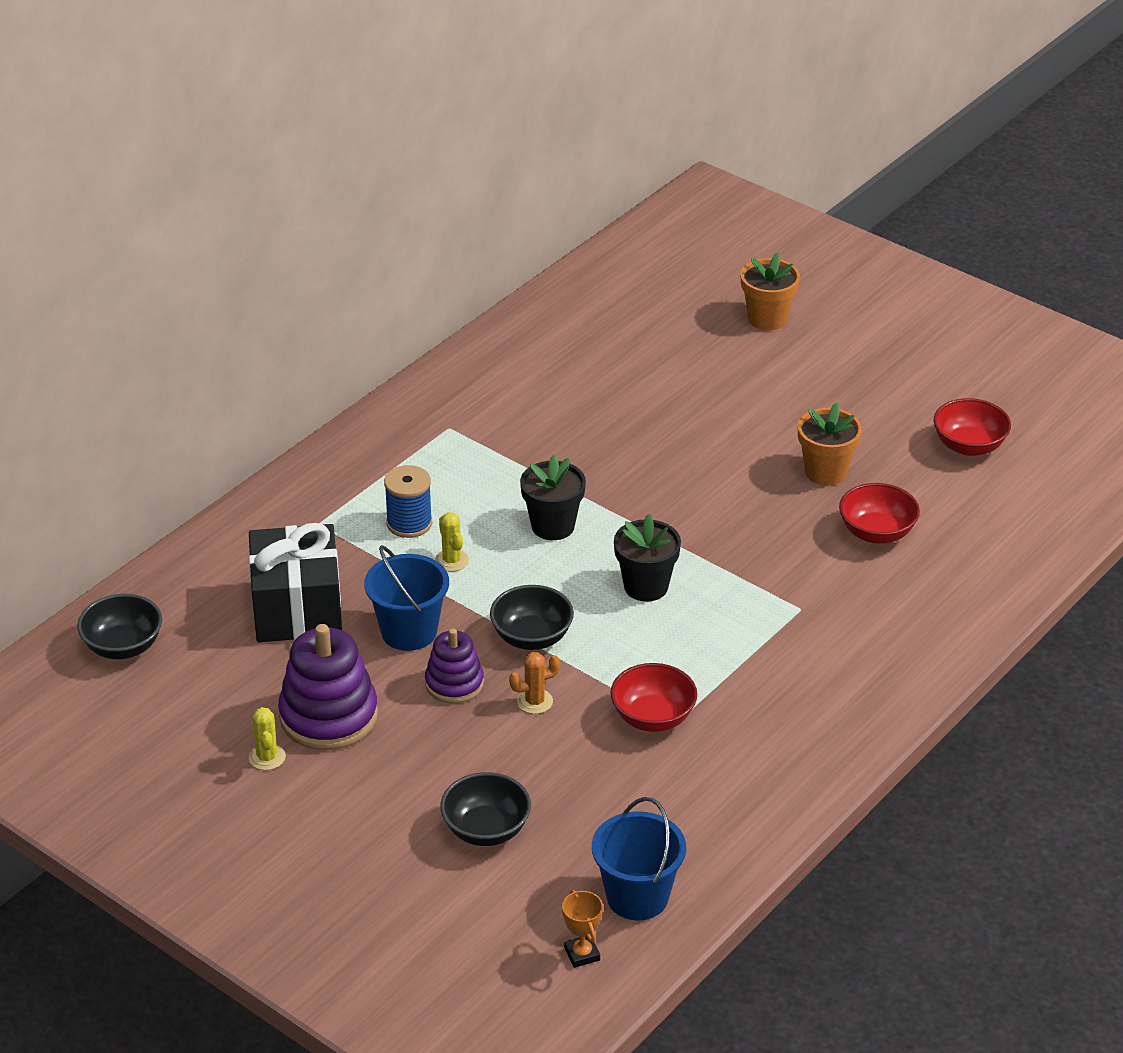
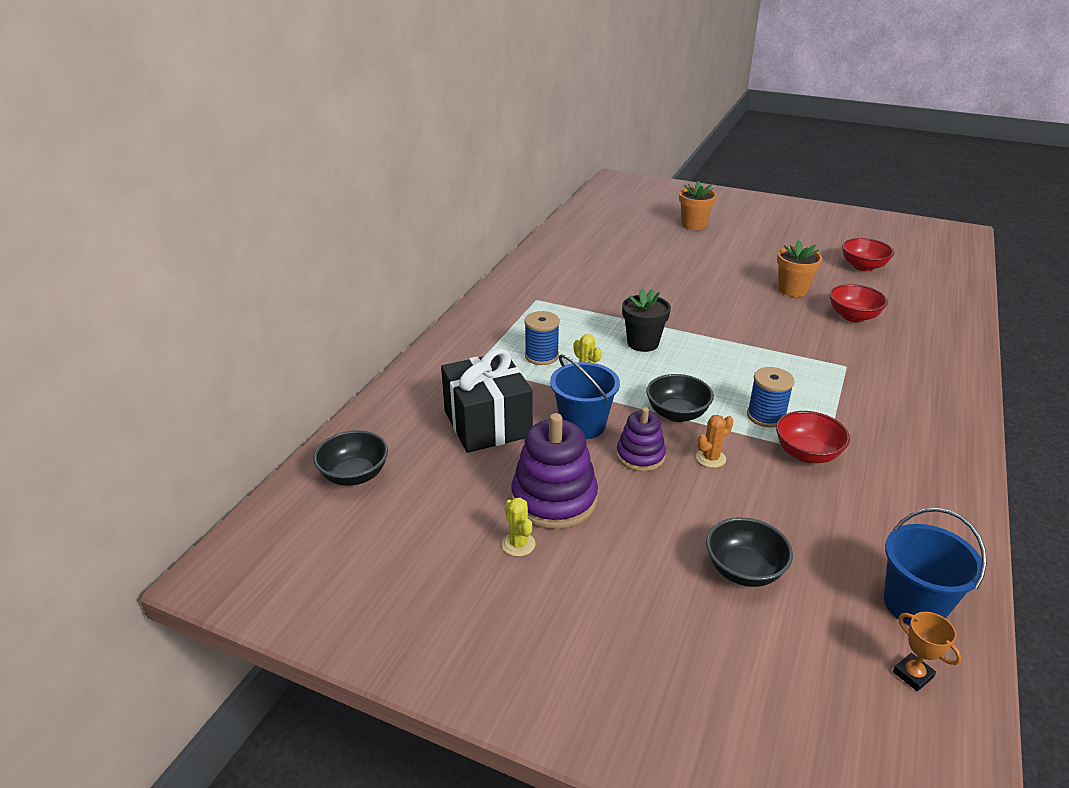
camera: 15 degrees left, 5 degrees down
(640, 660) = (766, 416): none -> blue spool
(646, 586) = (732, 369): black flower pot -> none

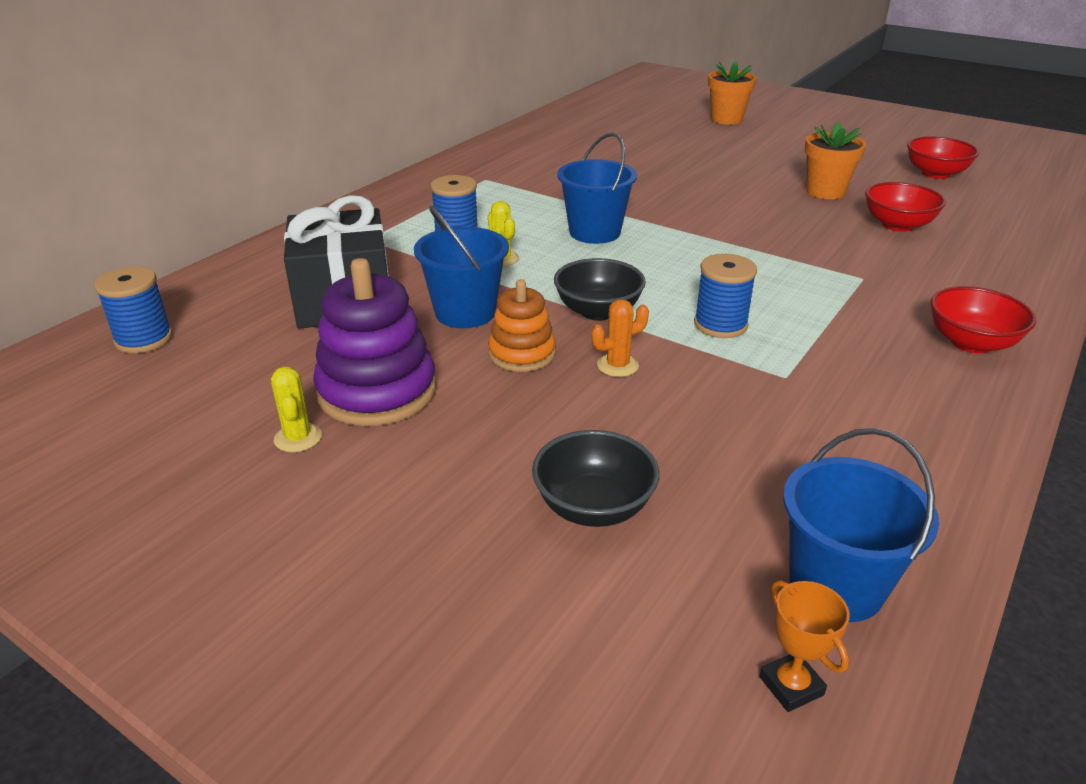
camera: 10 degrees right, 0 degrees up
(354, 475) = (144, 339): black bowl -> blue spool
(640, 456) = (522, 354): purple stacking toy -> orange stacking toy
(643, 343) = (594, 232): black flower pot -> blue bucket
(807, 454) = (758, 374): red bowl -> red bowl (971, 343)

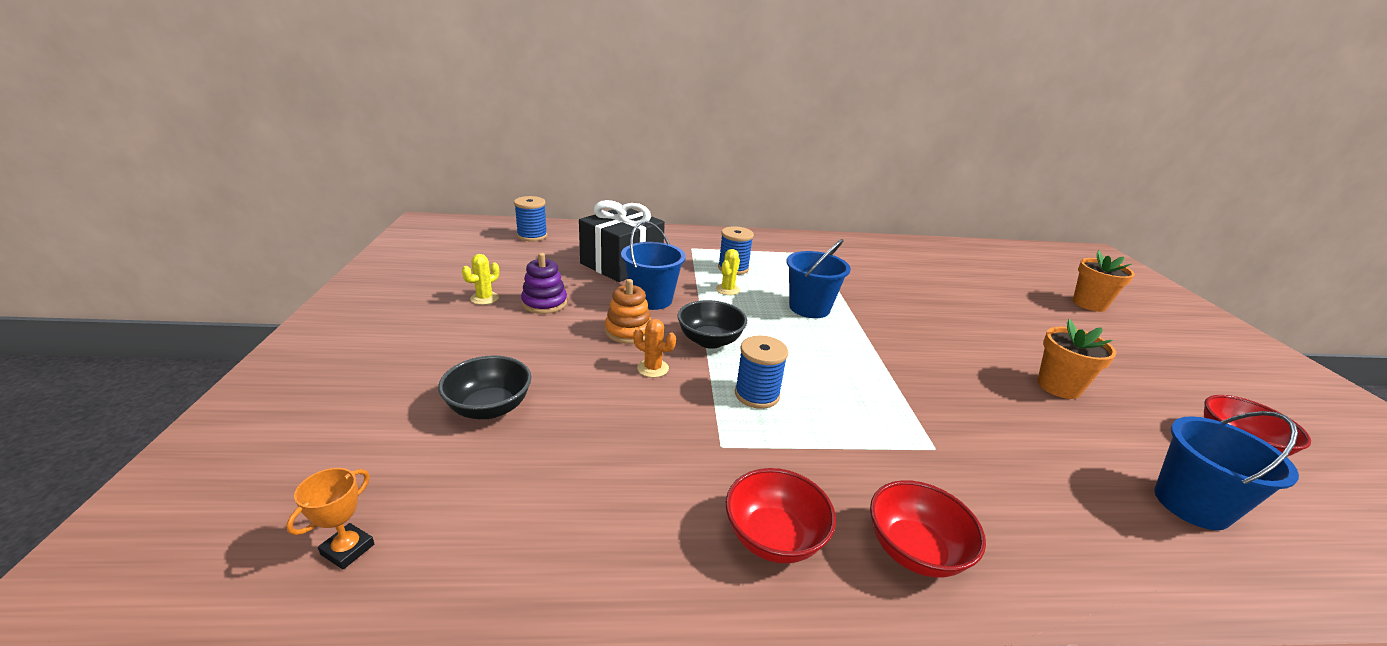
camera: 50 degrees right, 5 degrees down
(377, 391) = (544, 303): purple stacking toy -> purple stacking toy, size x0.61
(836, 585) = (468, 545): blue bucket -> blue bucket (1191, 504)
(897, 225) = (1073, 445): red bowl -> red bowl (774, 538)

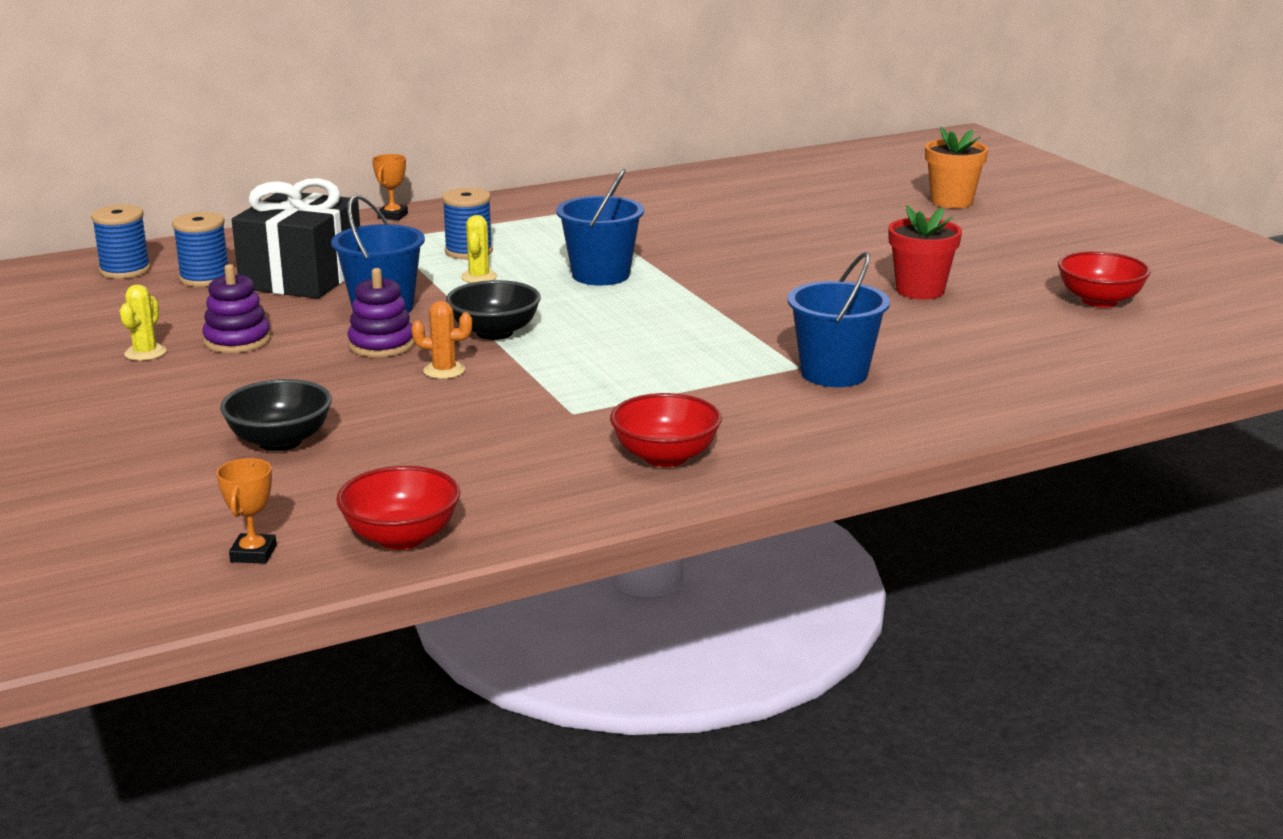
camera: 20 degrees left, 5 degrees down
(628, 331) = (381, 345): orange stacking toy -> purple stacking toy
(704, 233) = (392, 216): none -> orange trophy
(757, 394) = (585, 366): blue spool -> blue spool (205, 278)
(914, 550) = (799, 435): red bowl -> red bowl (401, 537)
(1058, 387) = (920, 290): orange flower pot -> red flower pot
(1191, 504) = (1048, 353): blue bucket -> blue bucket (834, 373)

